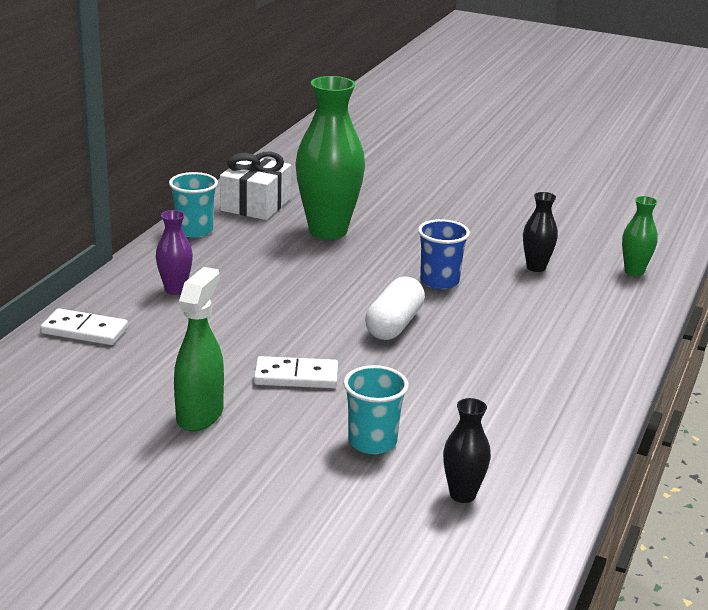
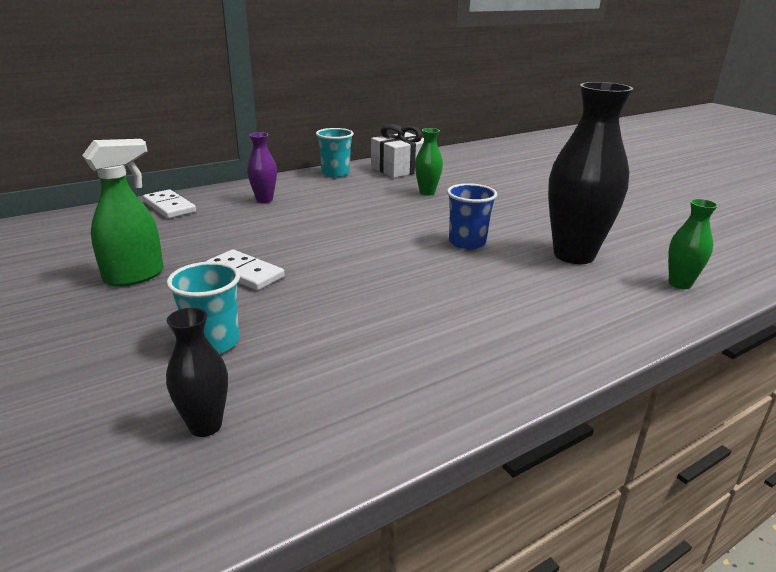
camera: 35 degrees right, 0 degrees up
(328, 231) = (427, 192): green vase -> green vase, size x0.48
(394, 325) = (381, 261): white capsule -> none
(536, 267) = (573, 255): black vase -> black vase, size x2.07

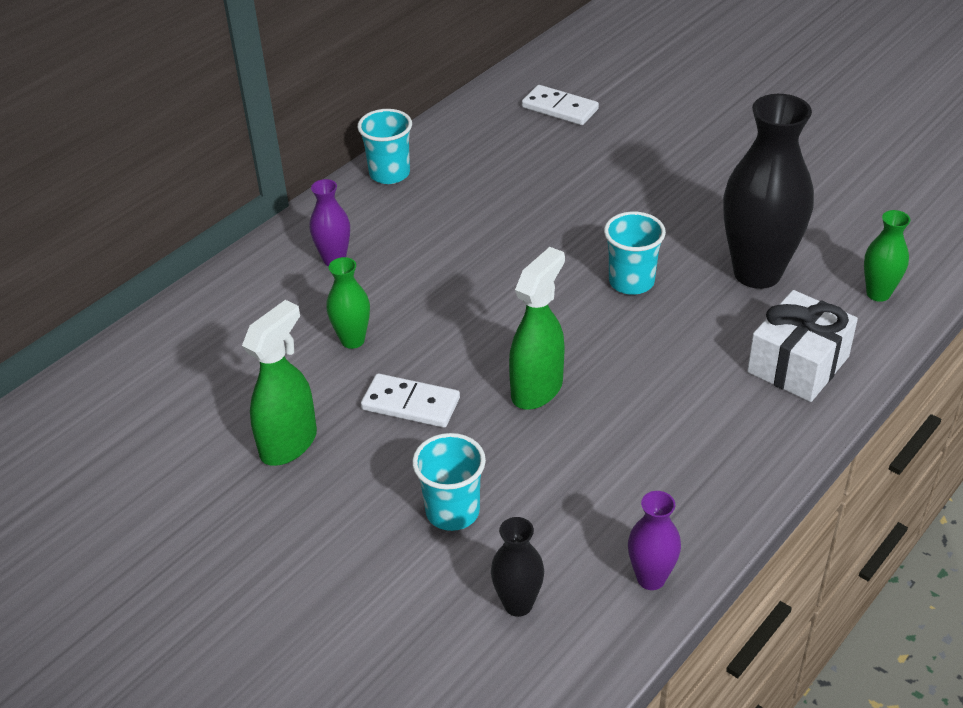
camera: 15 degrees left, 15 degrees up
(169, 207) = (220, 307): white domino -> white domino (560, 108)
(349, 284) = (537, 389): none -> green spray bottle
(353, 438) = (651, 578): none -> purple vase
(400, 169) = (472, 140): white gift -> white gift (798, 364)
(427, 192) = (536, 189): green vase -> green vase (352, 340)
(467, 243) = (631, 282): blue cup -> turquoise cup

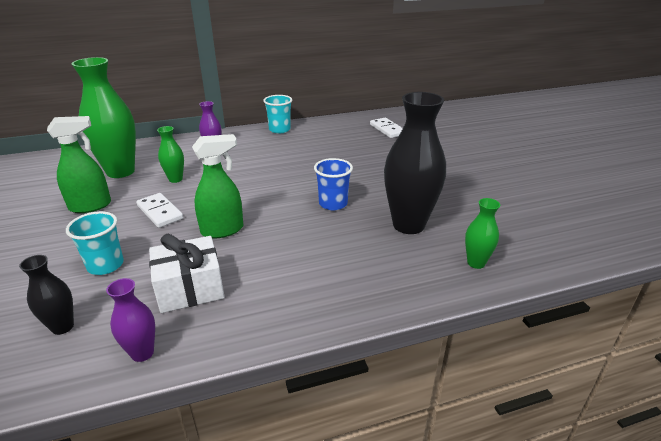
camera: 30 degrees right, 10 degrees down
(239, 366) = (120, 171): none -> green vase
(631, 282) = (333, 204): turquoise cup -> blue cup
(798, 364) = (379, 278): white gift -> white gift (190, 288)

